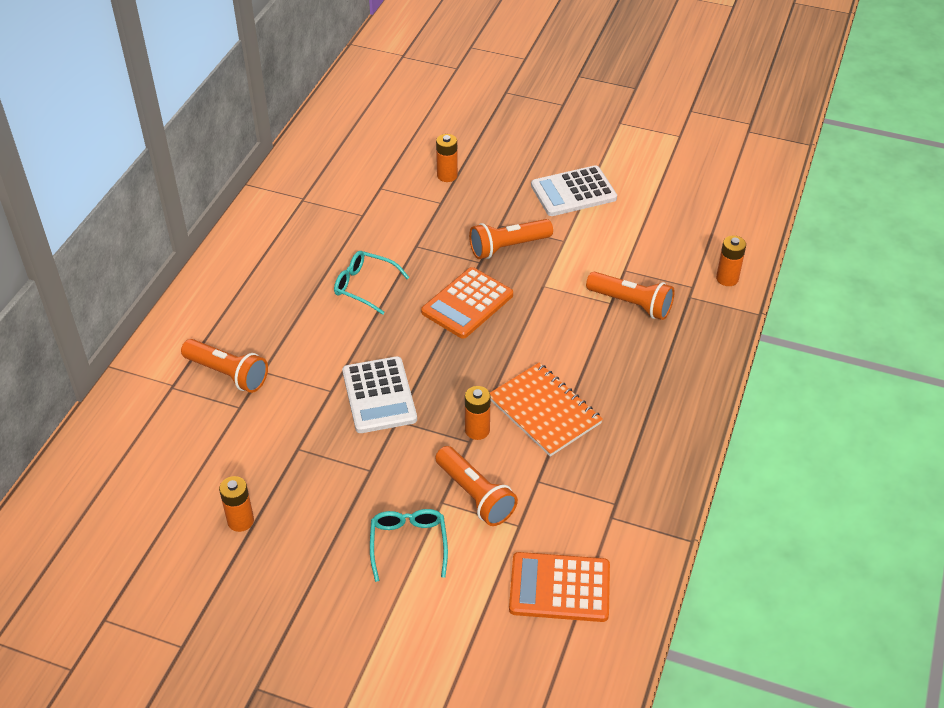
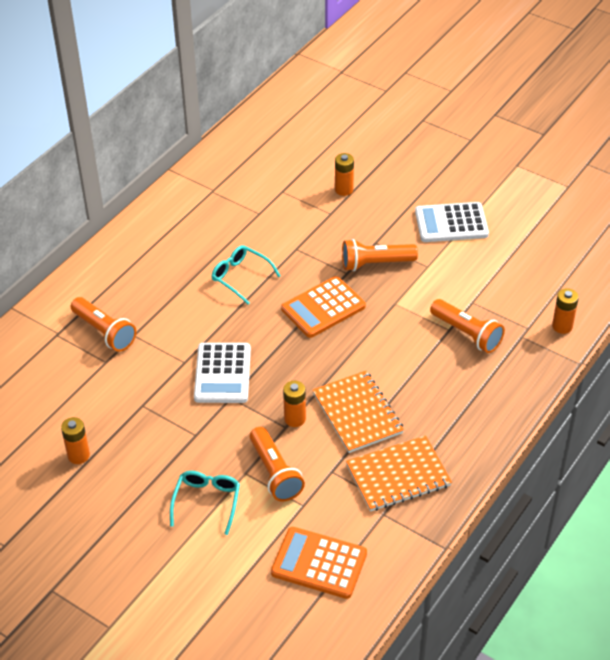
camera: 15 degrees right, 0 degrees up
(612, 471) = (398, 475): none -> orange notebook

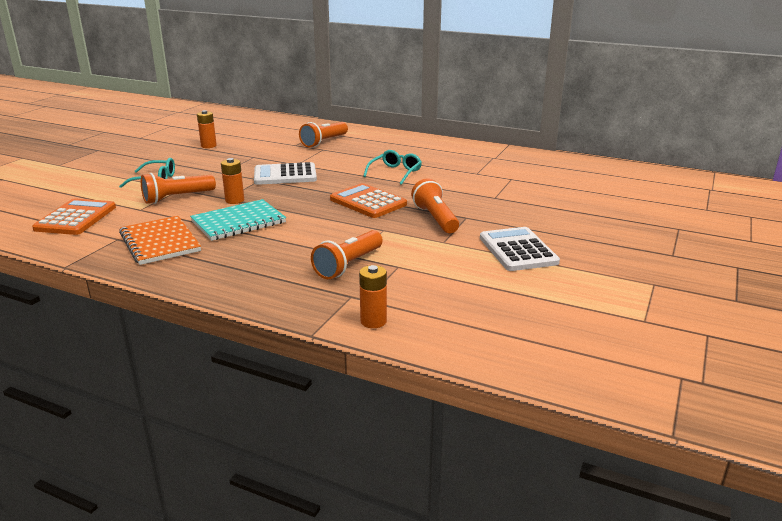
camera: 80 degrees right, 20 degrees down
(344, 190) = (532, 200): orange battery -> none
(357, 413) = (238, 222): orange notebook -> turquoise notebook

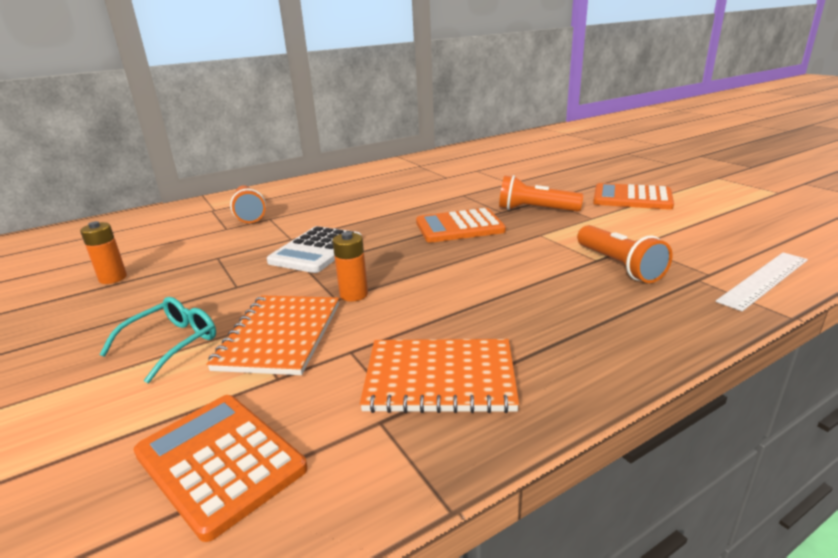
camera: 55 degrees left, 0 degrees up
(177, 198) = (279, 336): orange flashlight -> orange notebook
(238, 222) = (432, 304): turquoise notebook -> none
(373, 321) = (764, 280): orange battery -> white ruler
(395, 173) = (398, 202): turquoise glasses -> none
(517, 250) = (632, 198): white calculator -> orange calculator

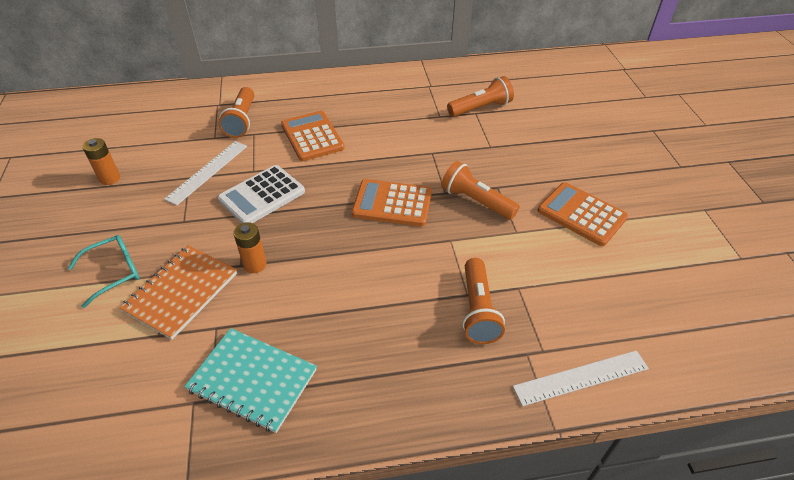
camera: 20 degrees right, 20 degrees up
(219, 461) = (91, 395): orange calculator -> orange calculator (312, 136)
(238, 249) = (208, 172): none -> white ruler
(440, 378) = (252, 380): orange notebook -> turquoise notebook
(478, 167) = (481, 108): none -> orange flashlight

